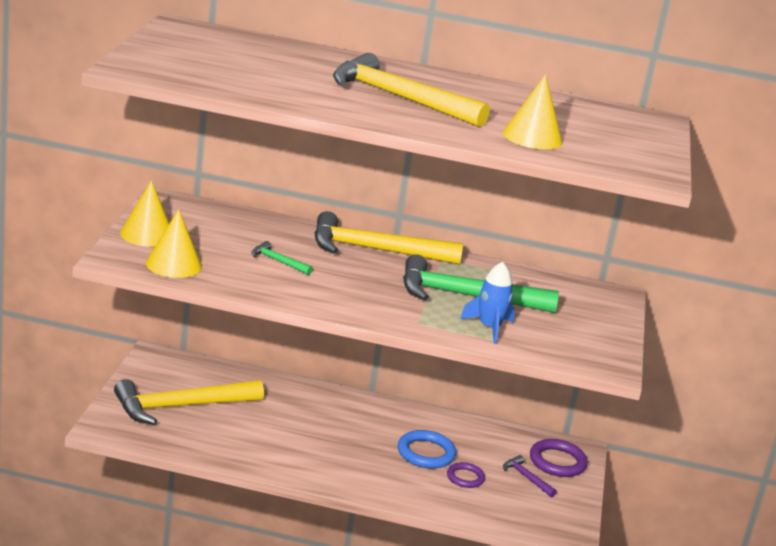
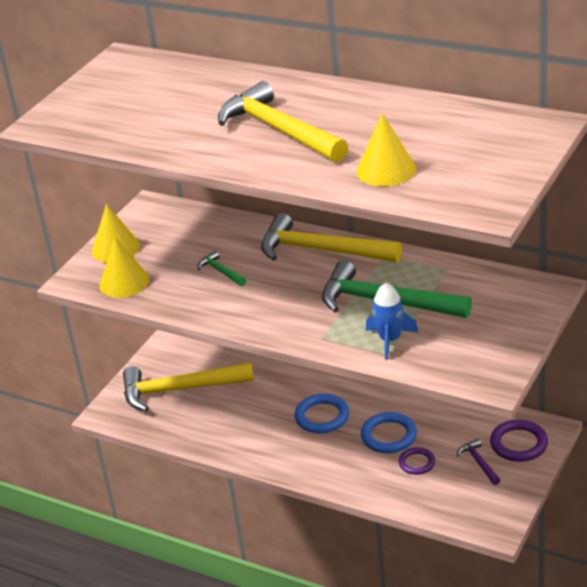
camera: 25 degrees right, 10 degrees up
(349, 435) = (322, 417): none -> blue ring

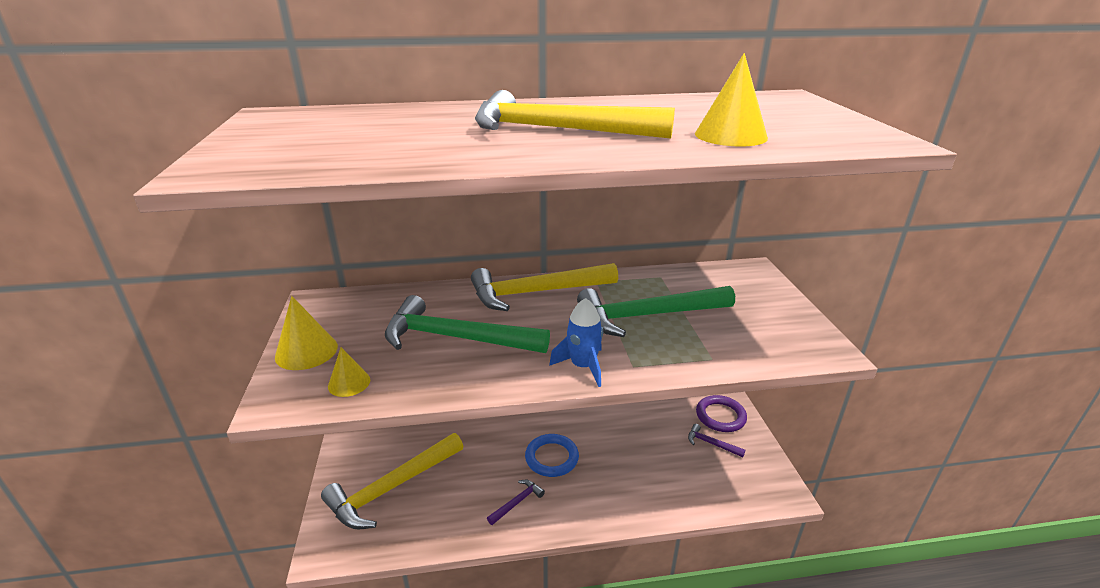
camera: 40 degrees left, 5 degrees down
(124, 282) = (349, 383): yellow cone -> yellow cone, size x0.64
(221, 271) = (456, 338): green hammer -> green hammer, size x2.31
(263, 438) = (517, 502): none -> purple hammer
(389, 436) = (622, 451): blue ring -> none
(390, 340) = (696, 346): blue rocket -> blue rocket (583, 366)
(417, 463) = (668, 465): purple ring -> none

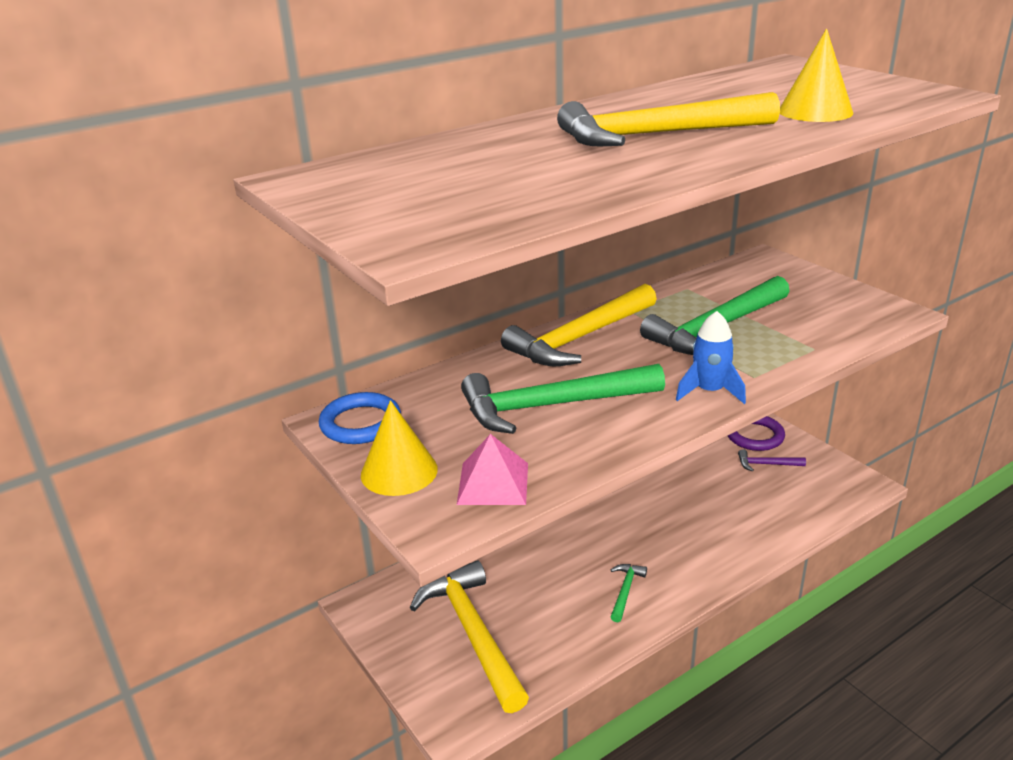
camera: 25 degrees left, 0 degrees up
(349, 383) = (493, 483): yellow cone -> pink pyramid
(392, 488) = (473, 633): yellow hammer -> yellow hammer turned 135 degrees clockwise
(517, 502) = (625, 591): purple hammer -> green hammer
(551, 458) = (622, 536): blue ring -> blue ring (360, 423)

